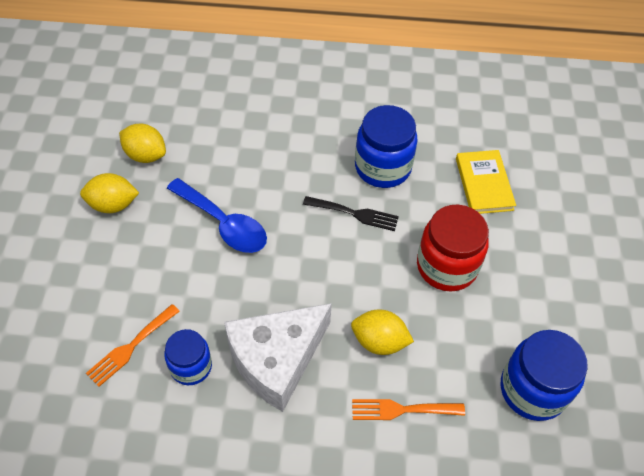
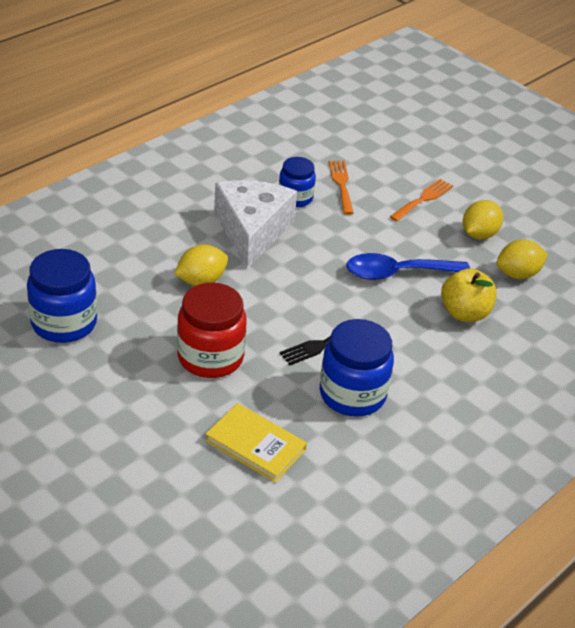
camera: 130 degrees right, 15 degrees down
(229, 159) = (464, 313): none -> yellow apple
(402, 410) = (143, 257): orange fork -> orange fork (423, 199)

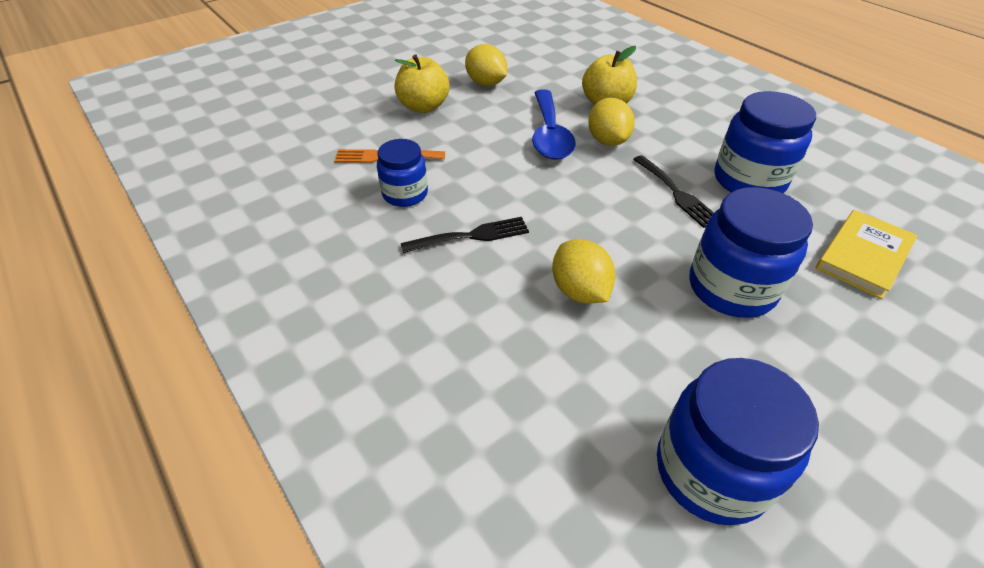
camera: 80 degrees left, 5 degrees up
(210, 357) = (731, 288): red jar -> blue jar
(252, 231) = (471, 236): white cheese -> black fork
(423, 199) = (423, 107): orange fork -> yellow apple
(517, 274) = (545, 72): yellow lemon -> yellow lemon (607, 141)

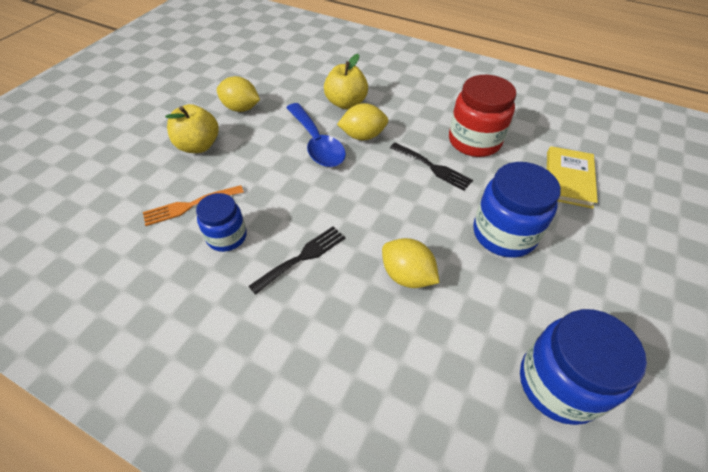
camera: 25 degrees left, 5 degrees up
(607, 141) = (363, 136): yellow lemon -> yellow lemon turned 60 degrees counterclockwise
(749, 180) = (474, 141): blue jar -> red jar

